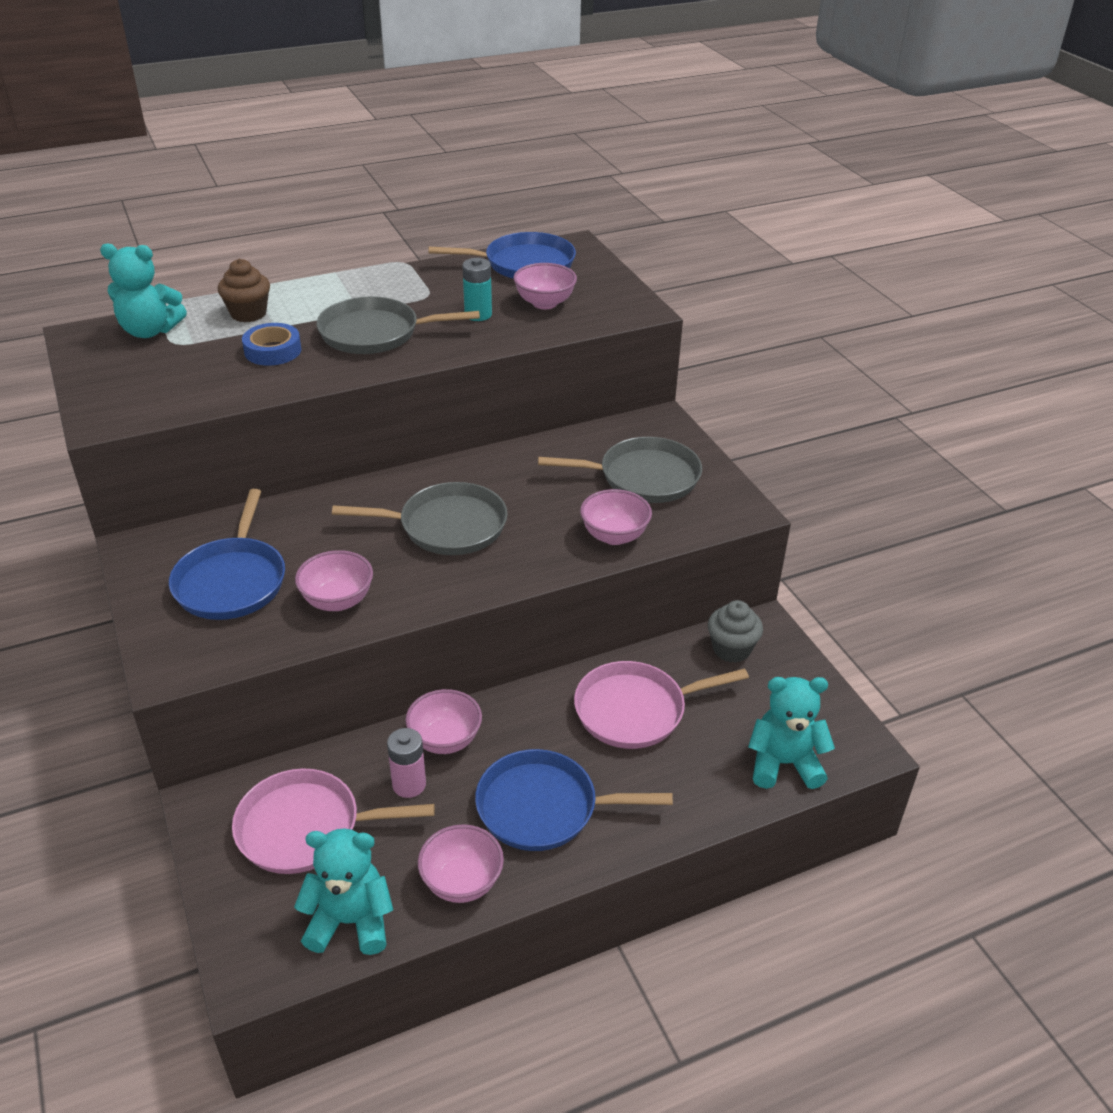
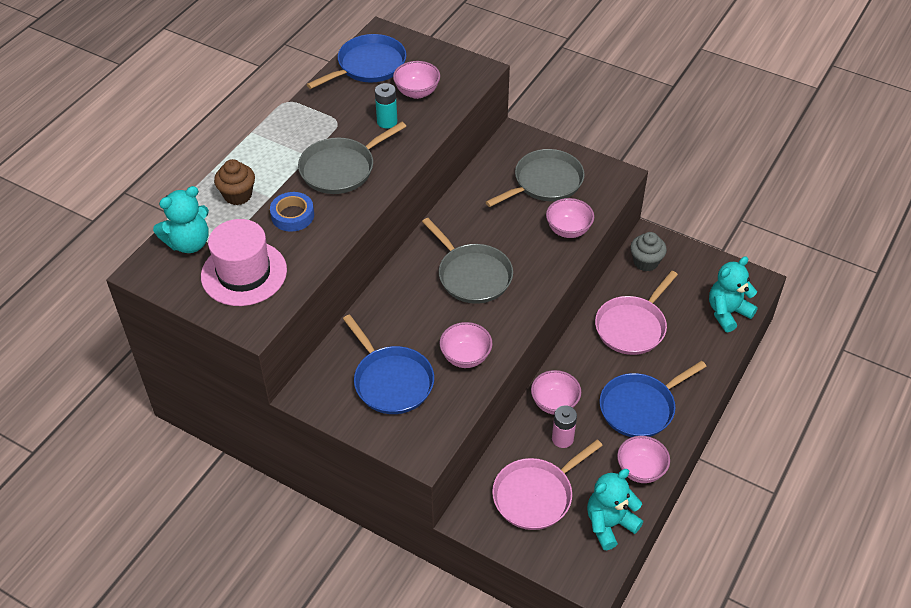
camera: 35 degrees left, 10 degrees up
(158, 376) = (244, 273): none -> pink hat
(447, 526) = (472, 275): grey pan -> grey pan turned 90 degrees clockwise

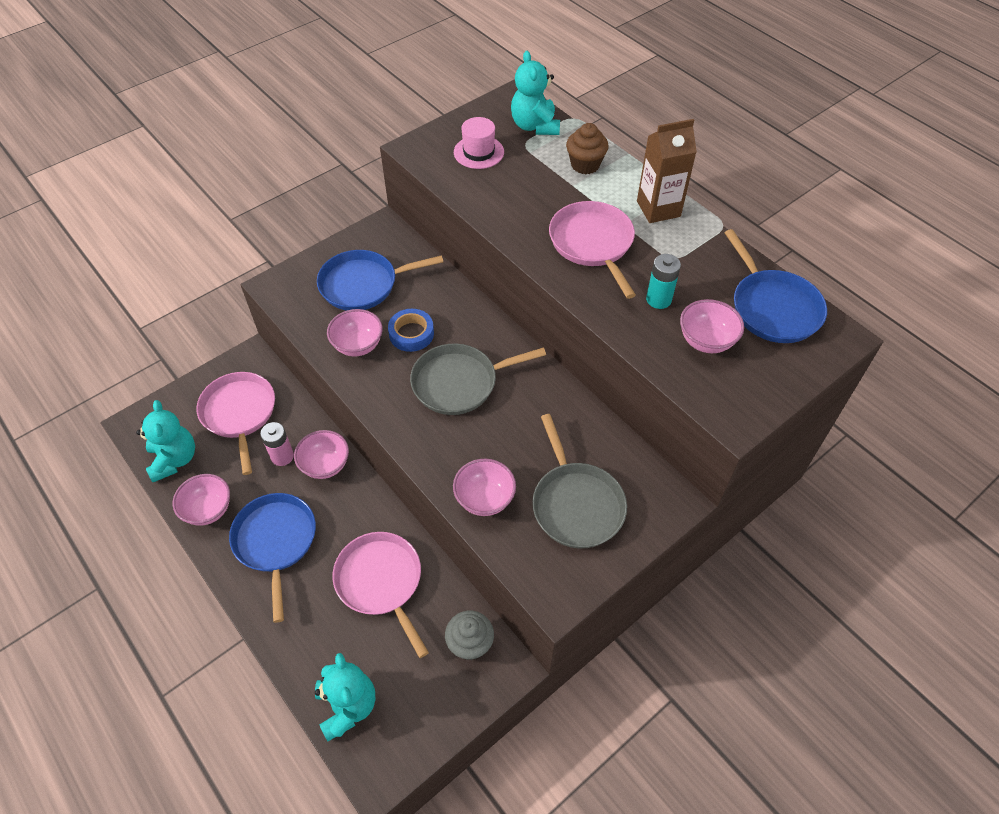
camera: 110 degrees right, 5 degrees up
(244, 273) = (478, 152): pink hat -> pink hat, size x0.62
(281, 139) = (658, 209): none -> brown carton
(292, 215) = (538, 195): blue tape -> blue tape (411, 334)
(341, 169) = (592, 243): grey pan -> pink pan

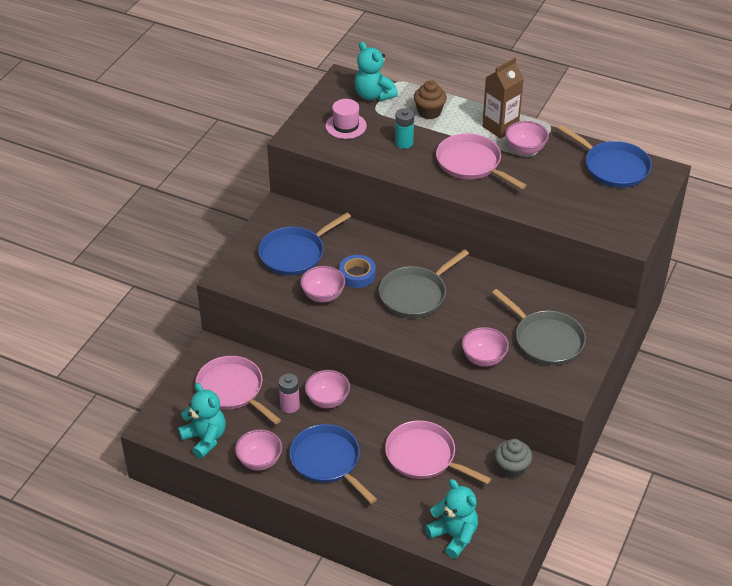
camera: 25 degrees left, 10 degrees down
(658, 299) = (538, 185): turquoise battery -> turquoise battery (404, 143)
(706, 341) = (584, 200): pink bowl -> pink bowl (525, 149)

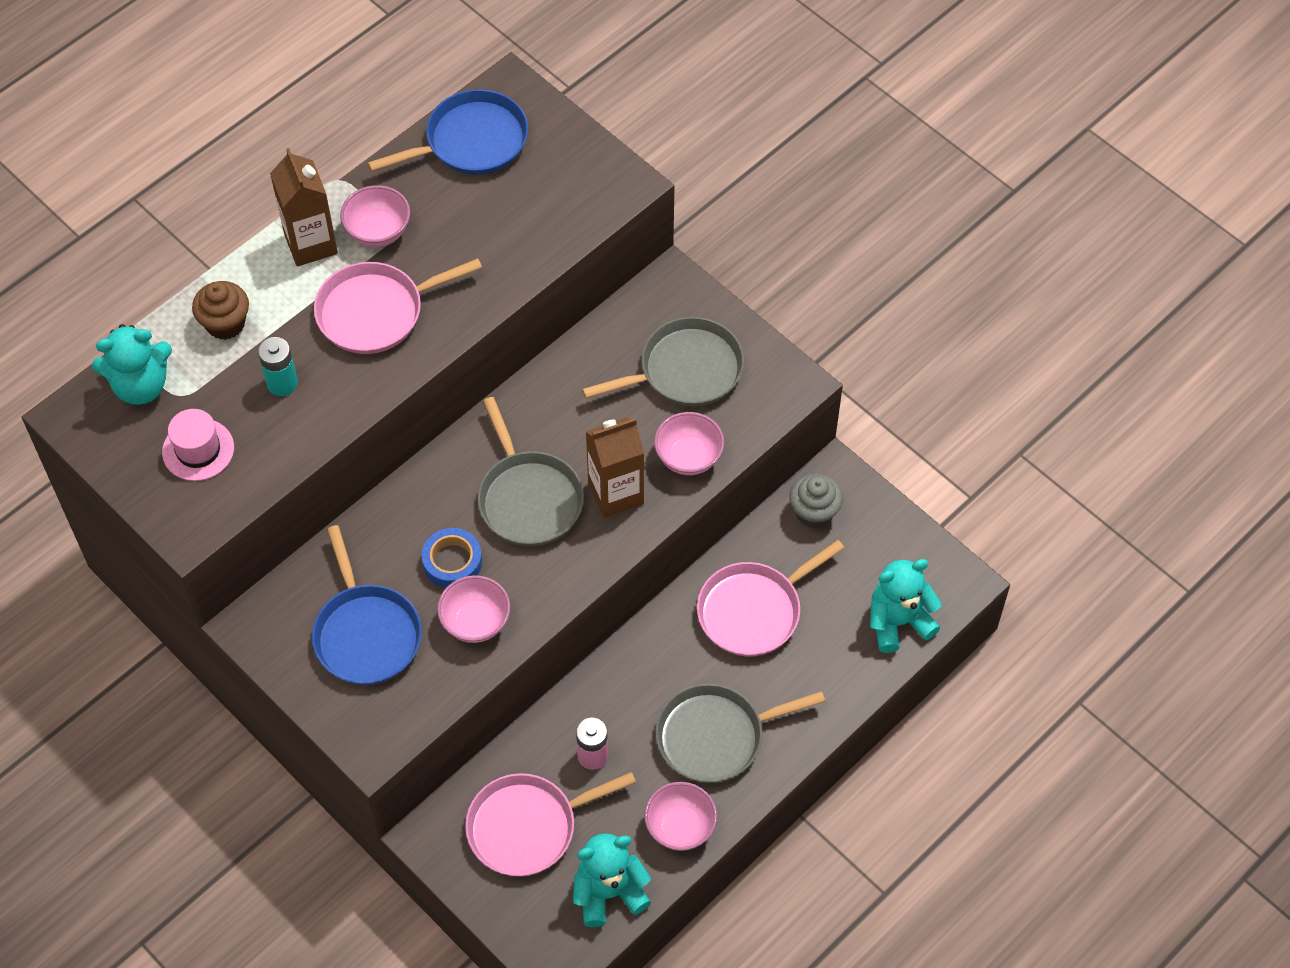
camera: 70 degrees left, 15 degrees up
(327, 400) = (601, 700): pink bowl -> none
(327, 461) = (715, 736): blue pan -> grey pan
(440, 331) = (616, 493): none -> brown carton

